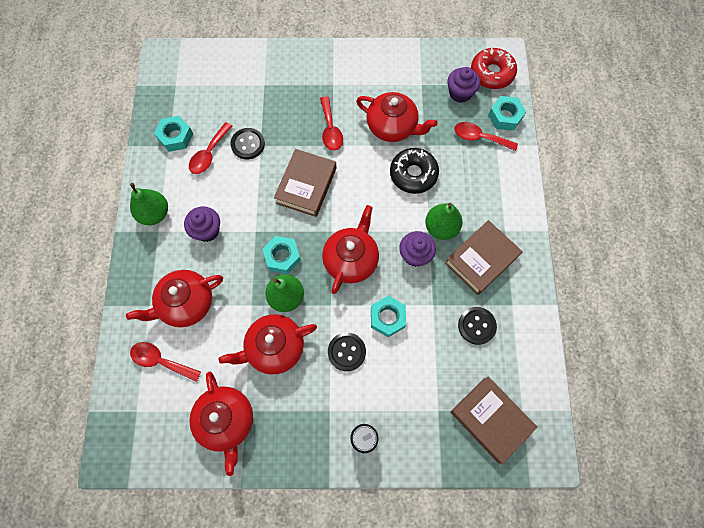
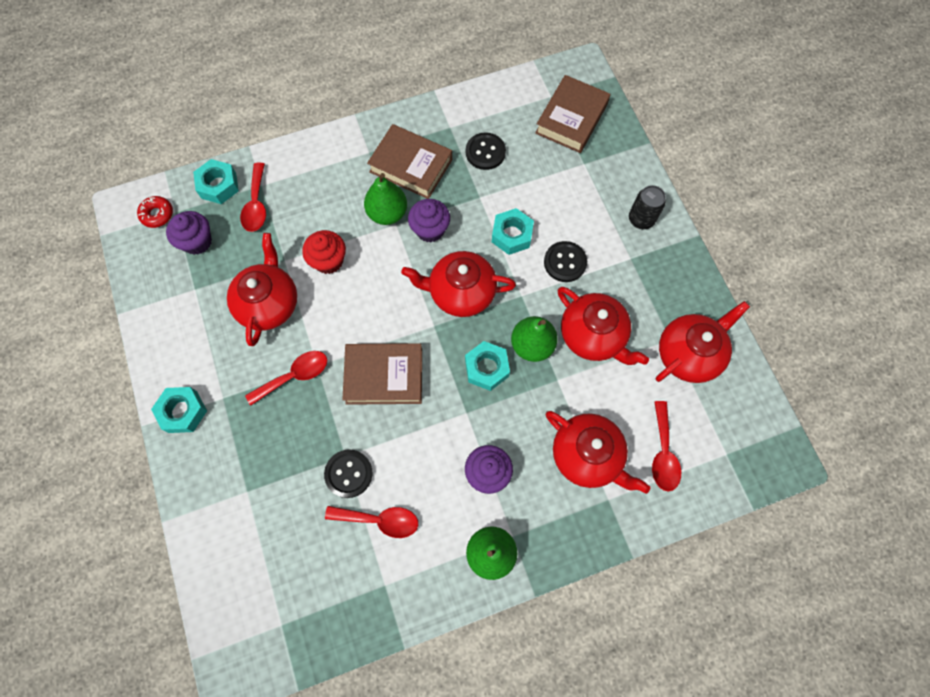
camera: 110 degrees left, 0 degrees up
(175, 137) = (368, 581): turquoise nut -> turquoise nut (183, 412)
(413, 174) = (328, 261): black donut -> red cupcake
(492, 73) = (157, 214): red donut -> red donut, size x0.58

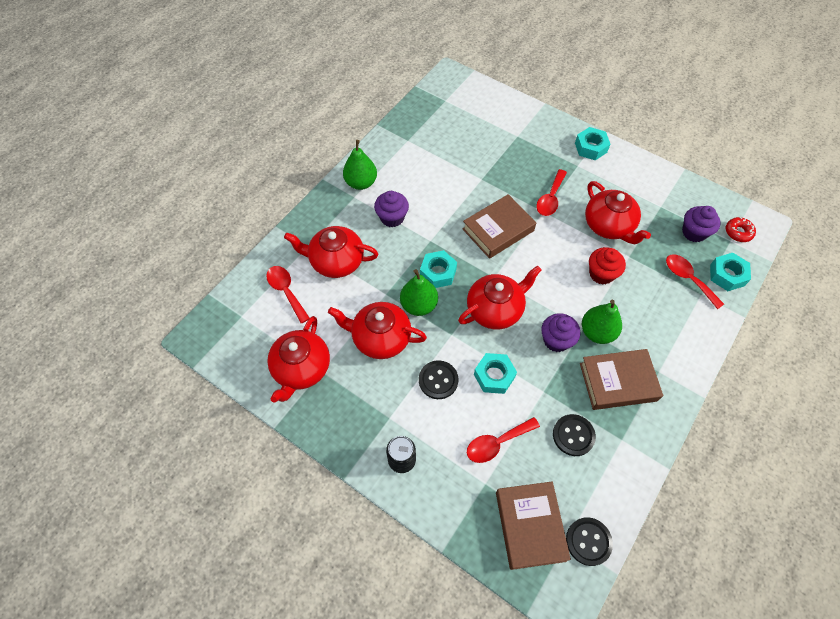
camera: 145 degrees right, 10 degrees down
(348, 473) = (471, 172): black button -> black button (588, 541)
(379, 520) = (435, 163): red spoon -> red spoon (496, 443)

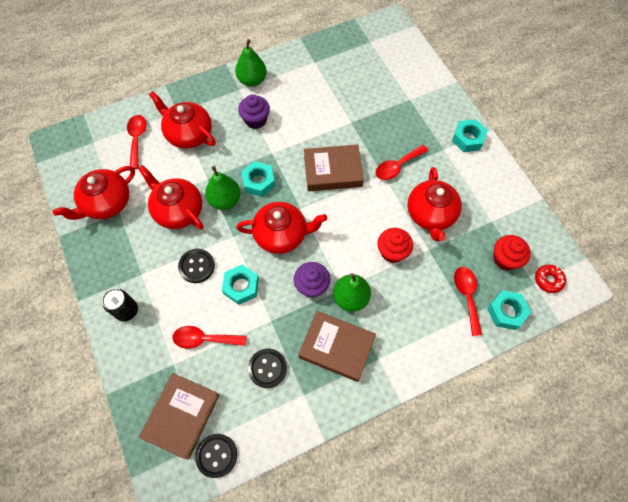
camera: 30 degrees right, 5 degrees up
(694, 232) = (505, 259): purple cupcake -> red cupcake

